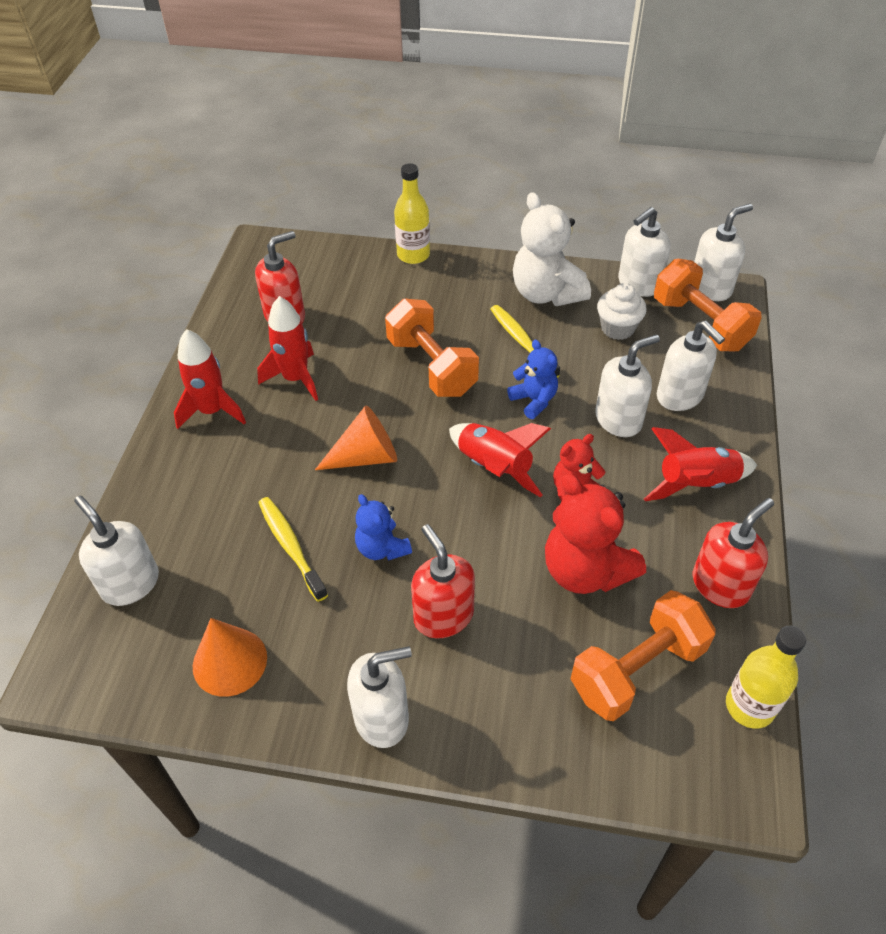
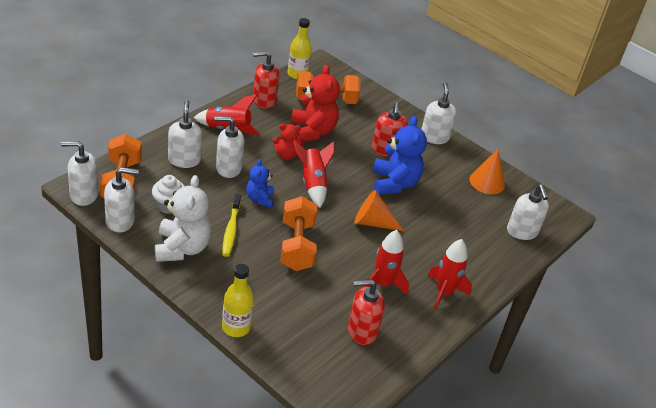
camera: 155 degrees left, 10 degrees down
(291, 546) = (437, 206): yellow toothbrush -> none
(382, 548) = (394, 183): blue teddy bear -> blue teddy bear, size x1.76
(382, 717) = (434, 137): white soap dispenser -> white soap dispenser turned 75 degrees clockwise

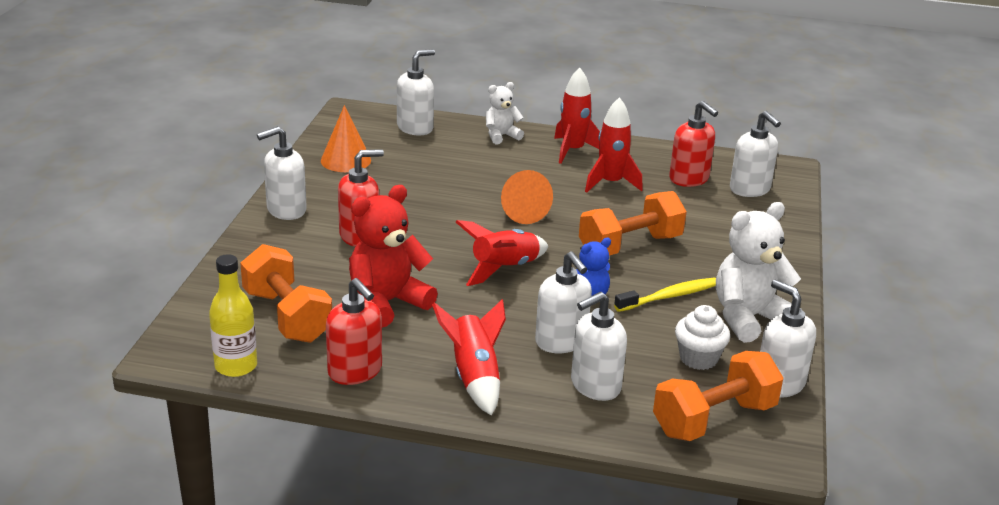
camera: 115 degrees left, 10 degrees down
(84, 195) = (784, 439): white soap dispenser -> white soap dispenser (750, 189)
(236, 327) = (794, 244): yellow bottle -> none
(286, 155) = (470, 306): red teddy bear -> none
(394, 183) = (427, 215): blue teddy bear -> none
(488, 267) = (501, 136): none -> white teddy bear

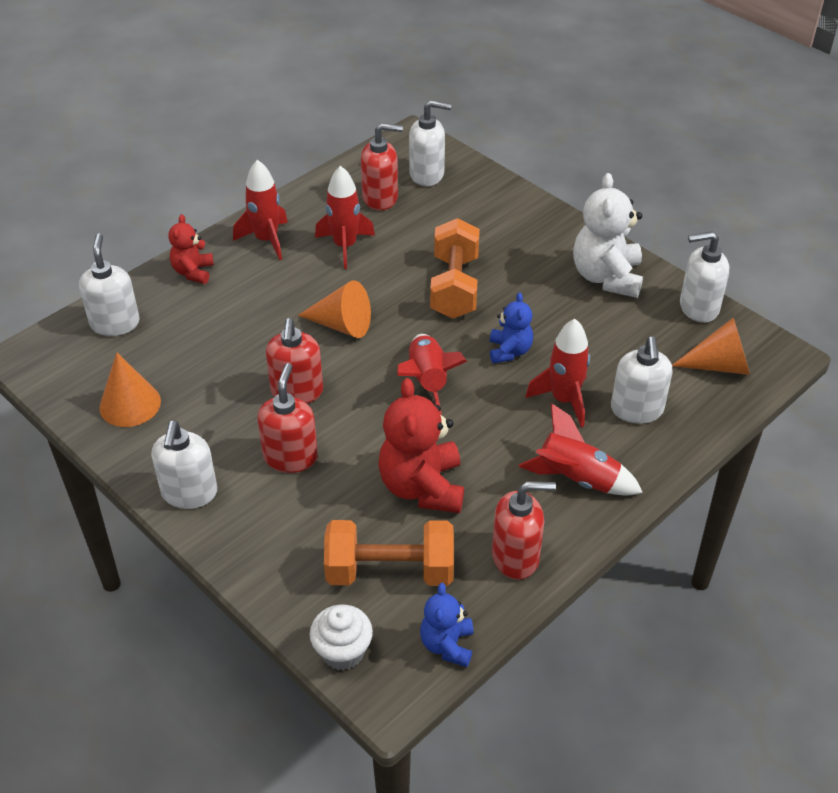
camera: 55 degrees left, 15 degrees up
(236, 366) = (447, 645): yellow bottle -> blue teddy bear
(428, 217) = (297, 392): none -> red soap dispenser
(501, 136) = (193, 272): white teddy bear -> red teddy bear
(561, 342) = (564, 400): white soap dispenser -> red rocket
(669, 296) = (546, 304): yellow toothbrush -> none
(698, 358) = (640, 333): white cupcake -> white cupcake (342, 652)
(714, 419) = (719, 365): orange dumbbell -> orange cone

